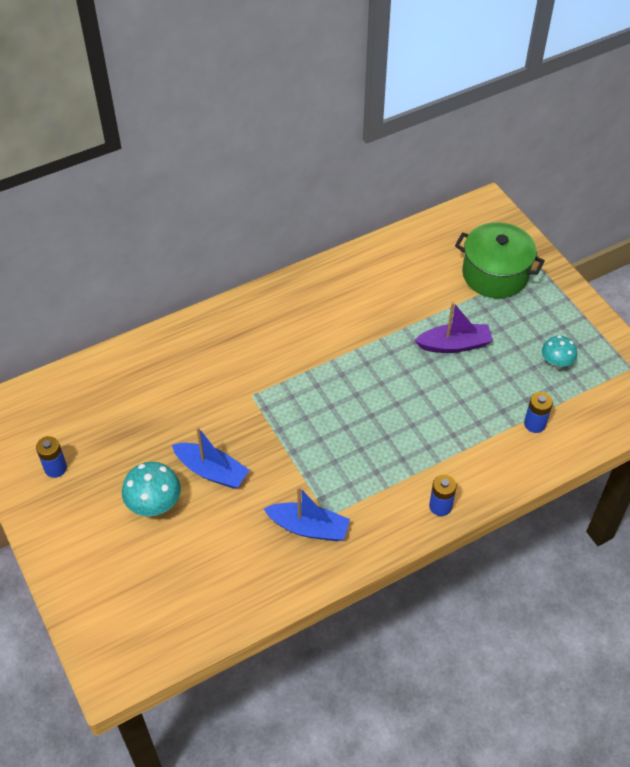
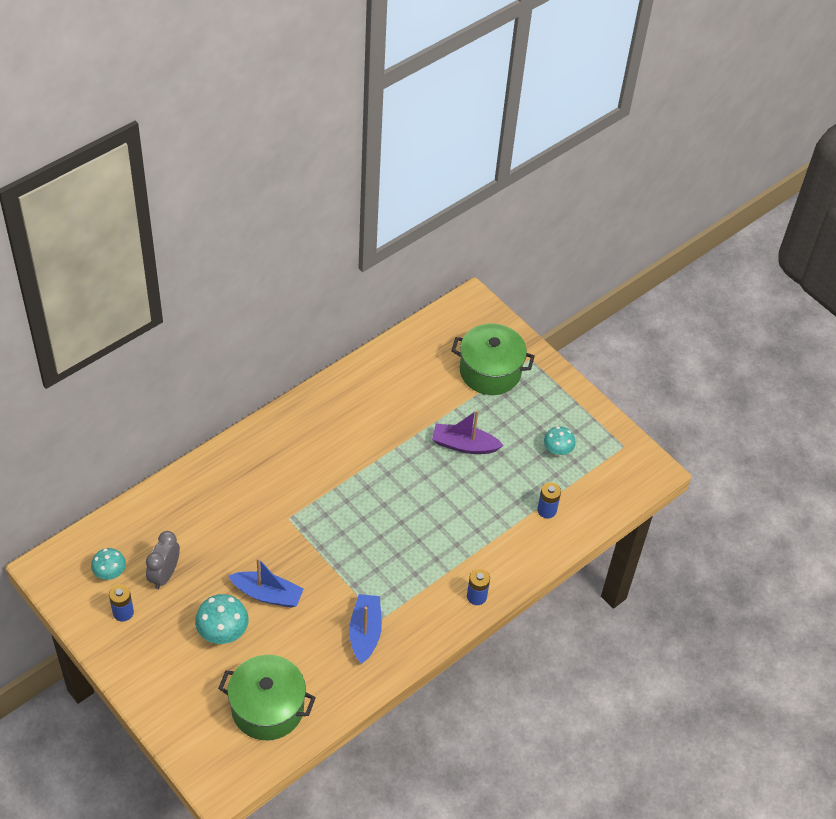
camera: 15 degrees left, 0 degrees up
(53, 426) = (110, 573): none -> turquoise mushroom
(108, 435) = (164, 574): none -> grey clock
(183, 595) = (267, 708): none -> green pot
(308, 527) = (365, 632): blue boat -> blue boat turned 90 degrees counterclockwise
(454, 345) = (464, 445): purple boat -> purple boat turned 150 degrees counterclockwise

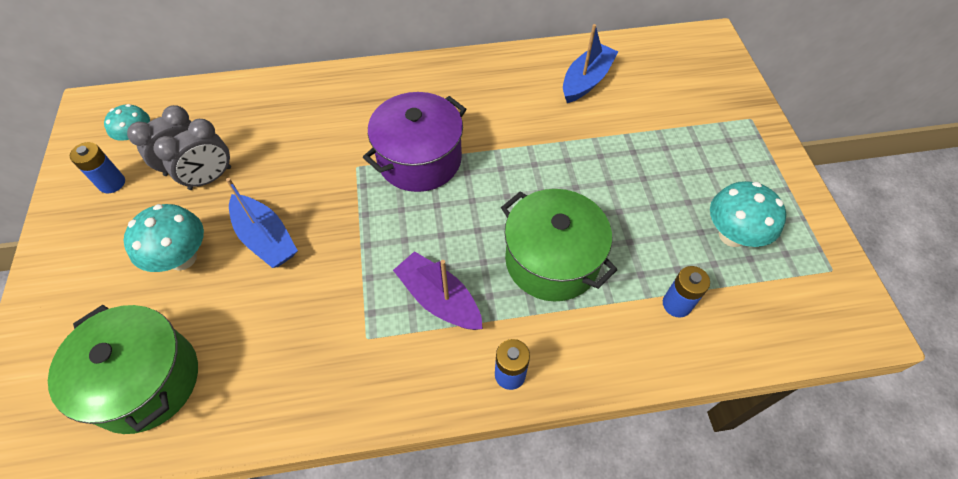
camera: 35 degrees right, 5 degrees up
(192, 575) = (210, 178): none -> grey clock
(328, 492) = (419, 159): none -> purple pot
(365, 632) = (335, 346): blue boat -> blue boat (586, 80)
(464, 445) = (612, 177): purple boat -> purple boat (439, 299)
(490, 371) = (692, 112): green pot -> green pot (551, 260)
(557, 451) = (732, 235): turquoise mushroom -> turquoise mushroom, size x1.51

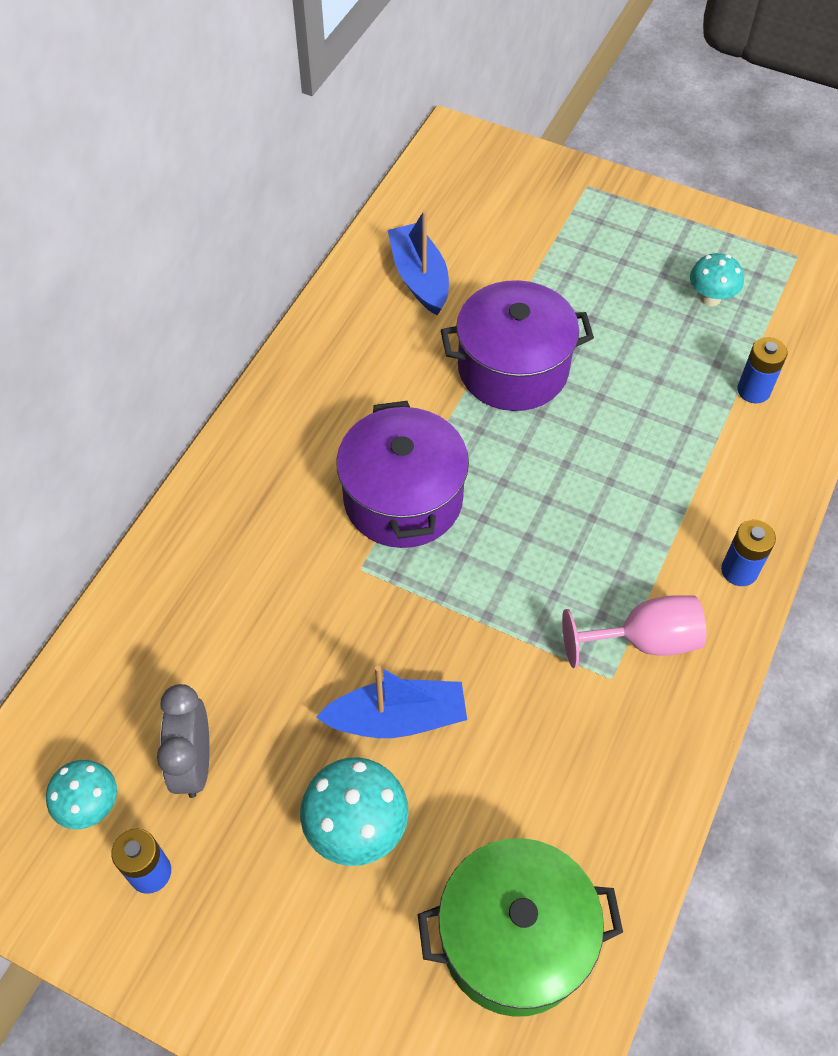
camera: 55 degrees left, 0 degrees up
(210, 178) = (244, 742): grey clock -> none
(408, 342) = (644, 640): none -> pink goblet
(439, 299) = (610, 583): purple boat -> none
(551, 260) = (634, 457): green pot -> none
(562, 159) = (513, 368): none -> purple pot
(732, 235) = (710, 298): turquoise mushroom -> turquoise mushroom, size x0.66

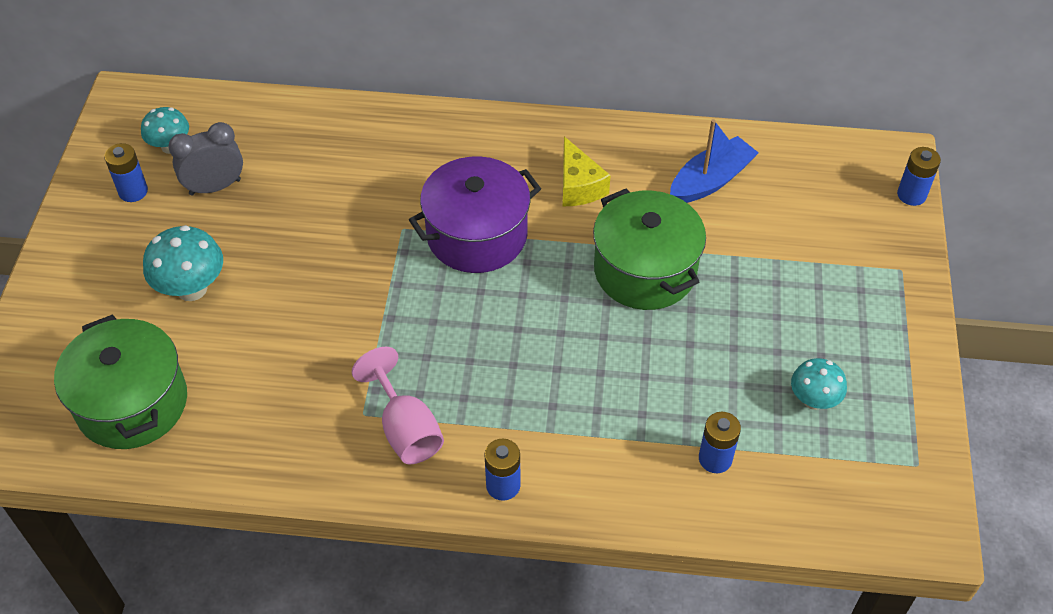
camera: 70 degrees right, 5 degrees down
(375, 386) = (578, 186): none -> yellow cheese
(397, 718) = (283, 287): blue boat -> none
(505, 145) = (911, 195): none -> blue battery
(513, 368) = (645, 270): purple pot -> green pot

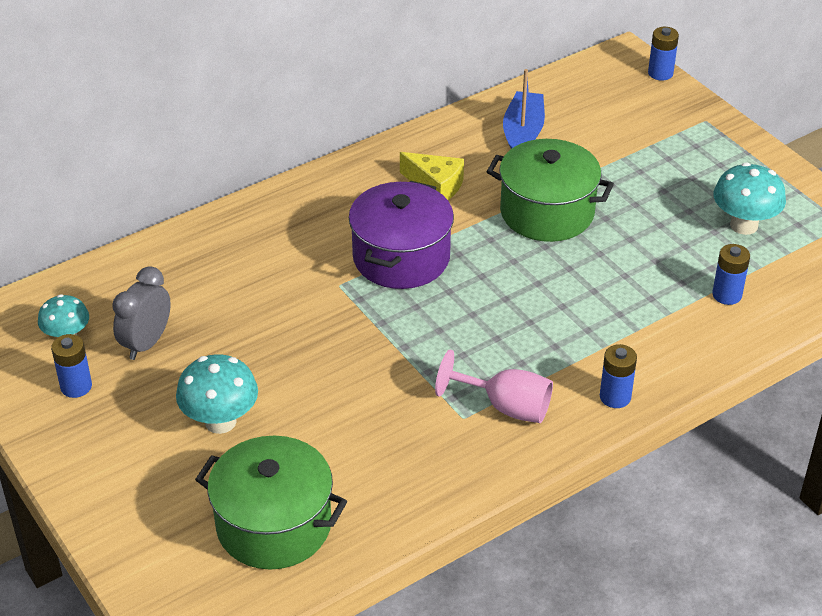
camera: 40 degrees left, 10 degrees down
(813, 400) = (744, 225): turquoise mushroom -> turquoise mushroom, size x1.51

